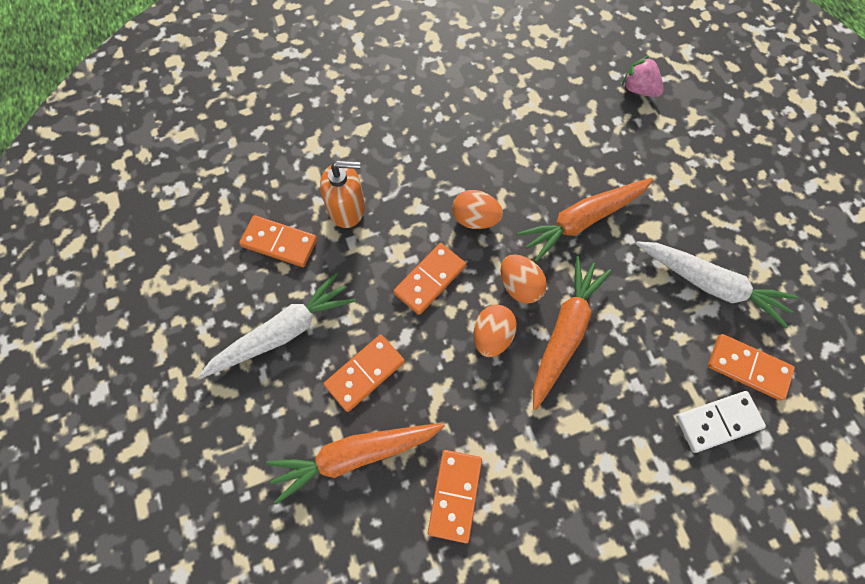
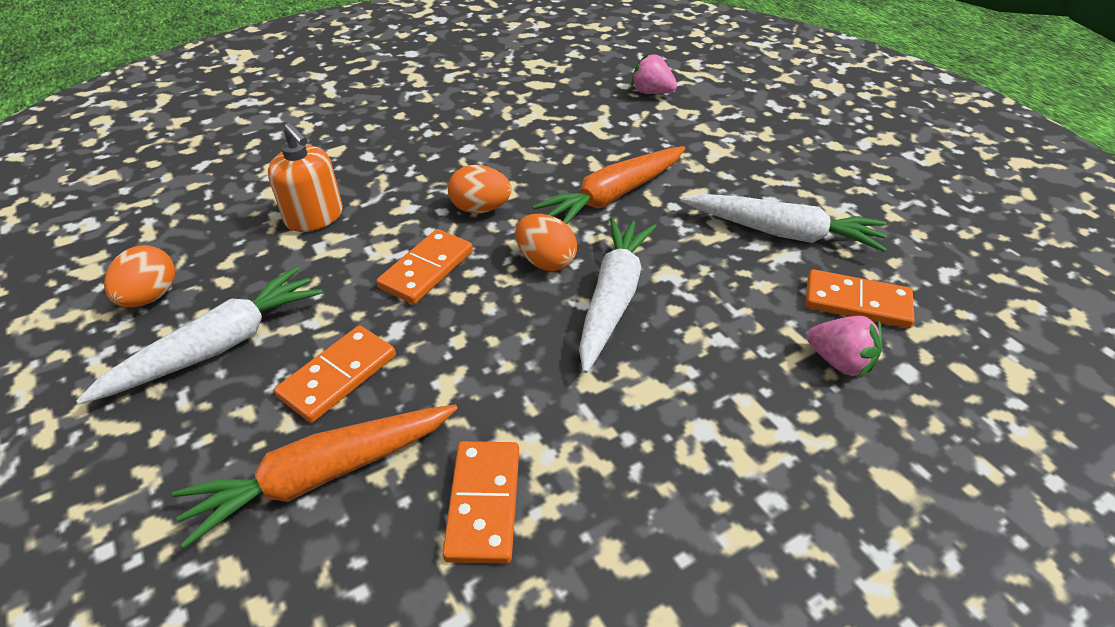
camera: 10 degrees left, 25 degrees down
(279, 243) = (220, 258): orange domino -> none
(347, 208) = (314, 217): orange soap dispenser -> orange soap dispenser turned 60 degrees clockwise
(492, 336) = (516, 313): orange egg -> orange egg (151, 297)
(565, 332) = (613, 298): orange carrot -> white carrot
(718, 422) = (839, 362): white domino -> pink strawberry

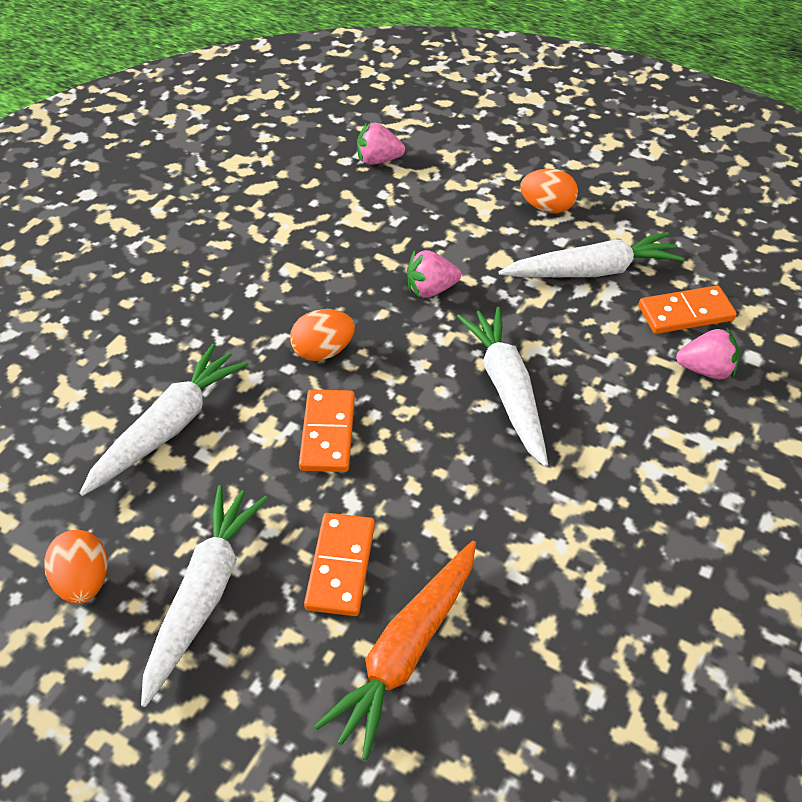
camera: 30 degrees left, 5 degrees up
(314, 217) = (169, 427): orange soap dispenser -> white carrot
(484, 503) = (545, 605): orange domino -> none
(546, 261) = (425, 380): orange egg -> orange egg (547, 207)
(613, 196) = (431, 290): orange carrot -> pink strawberry

